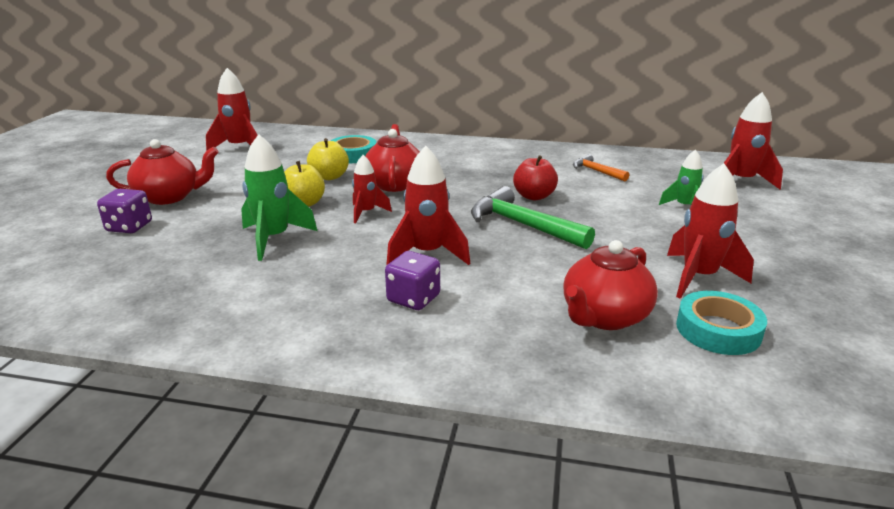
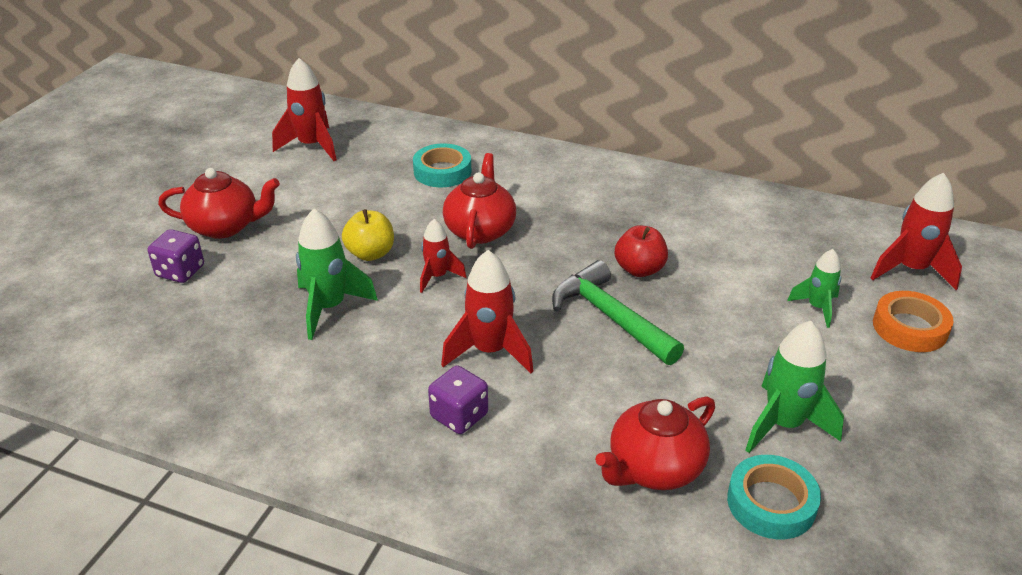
camera: 10 degrees right, 10 degrees up
(329, 177) = (407, 209): yellow apple -> none
(596, 171) = (733, 232): orange hammer -> none
(698, 277) = (783, 425): red rocket -> green rocket
(760, 212) = (909, 328): none -> orange tape

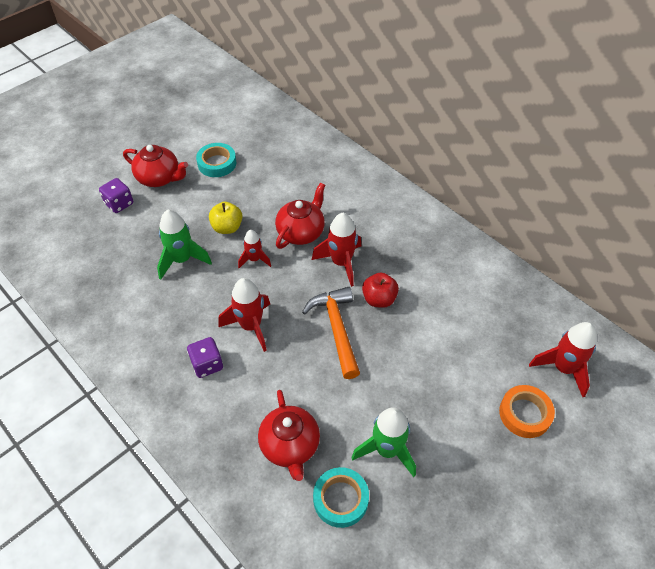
camera: 25 degrees right, 15 degrees up
(311, 146) = (241, 129): red rocket -> red rocket (341, 263)
(442, 171) = (307, 176): turquoise tape -> turquoise tape (217, 163)
(610, 317) = (336, 329): green hammer -> orange hammer
(654, 468) = (290, 446): red teapot -> red teapot turned 90 degrees counterclockwise
(817, 308) = (473, 373): green rocket -> none

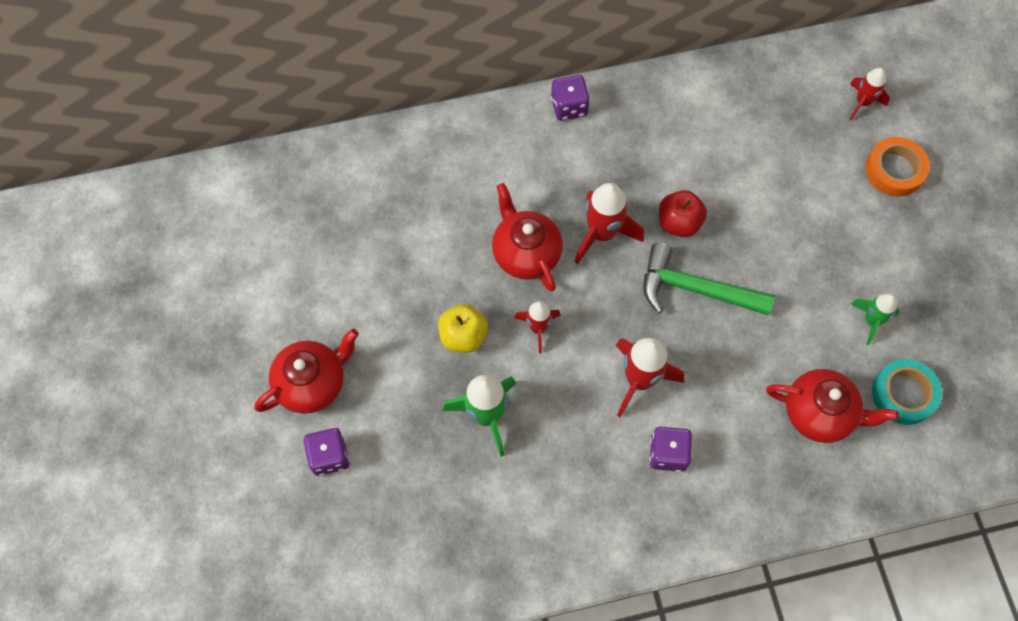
camera: 60 degrees left, 15 degrees up
(217, 163) = (333, 295): turquoise tape -> none
(336, 329) = (695, 289): orange hammer -> green hammer
(387, 450) = (871, 321): green rocket -> green rocket, size x0.61
(416, 209) = (569, 107): none -> purple dice
(563, 368) = (862, 102): red rocket -> red rocket, size x0.61

